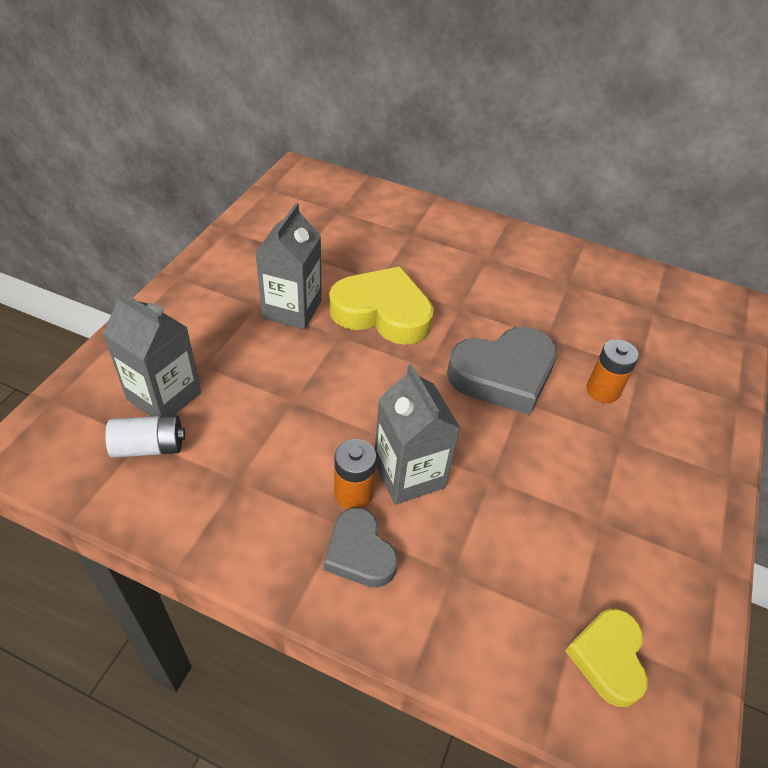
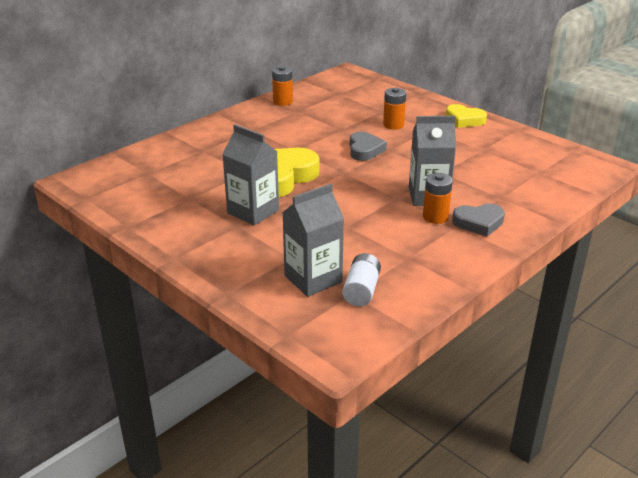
camera: 65 degrees left, 15 degrees down
(503, 375) = (365, 150): grey heart -> grey heart, size x0.59
(583, 264) = (283, 102): none -> orange battery
(608, 658) = (559, 168): yellow heart -> yellow heart (464, 120)

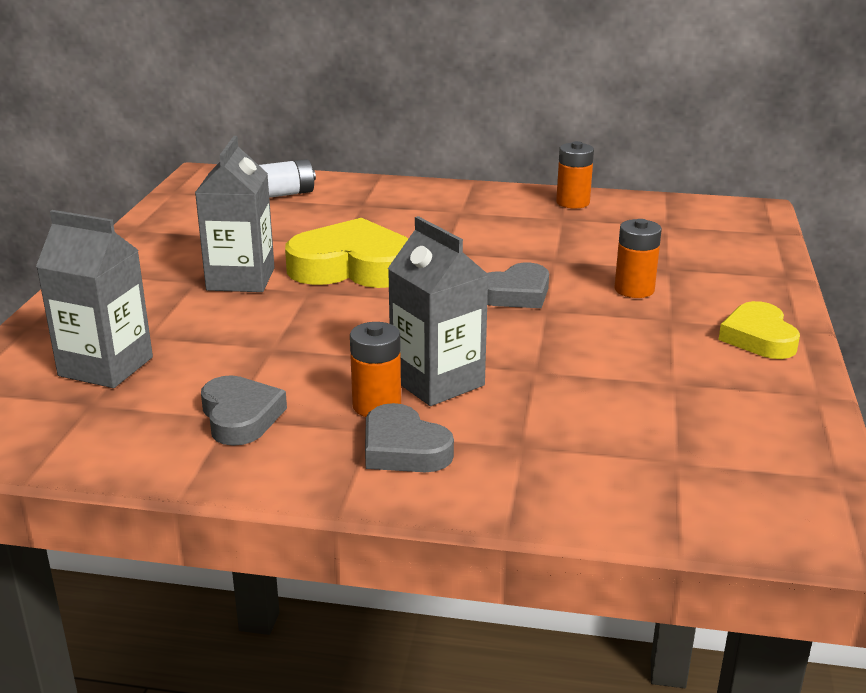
camera: 55 degrees right, 5 degrees down
(361, 290) = (104, 408): white battery -> white battery (284, 194)
(410, 254) = (240, 417): none -> grey heart

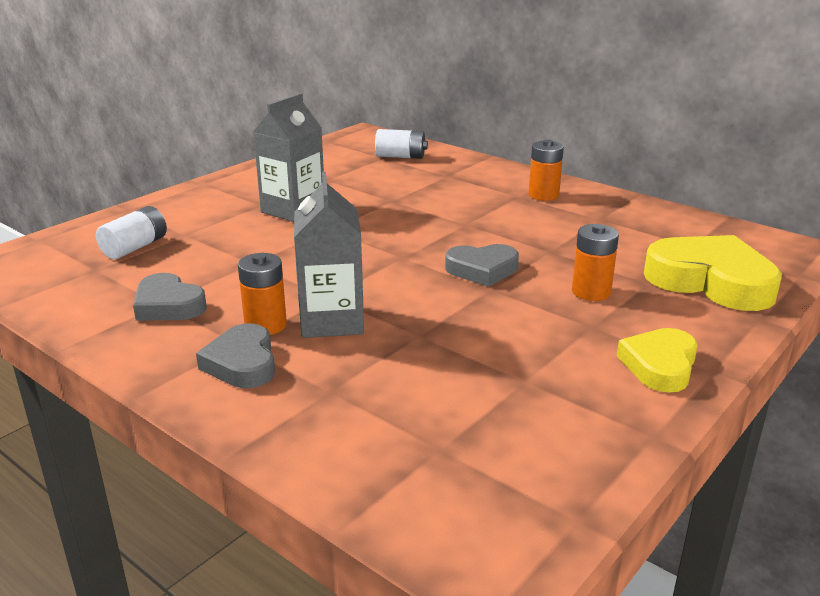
camera: 30 degrees right, 0 degrees up
(106, 366) = (135, 247): grey carton -> white battery
(240, 417) = (168, 305): grey heart -> grey heart turned 120 degrees clockwise
(353, 267) = (381, 219): yellow heart -> yellow heart (711, 281)
(572, 202) = (627, 208): orange battery -> orange battery (543, 195)

